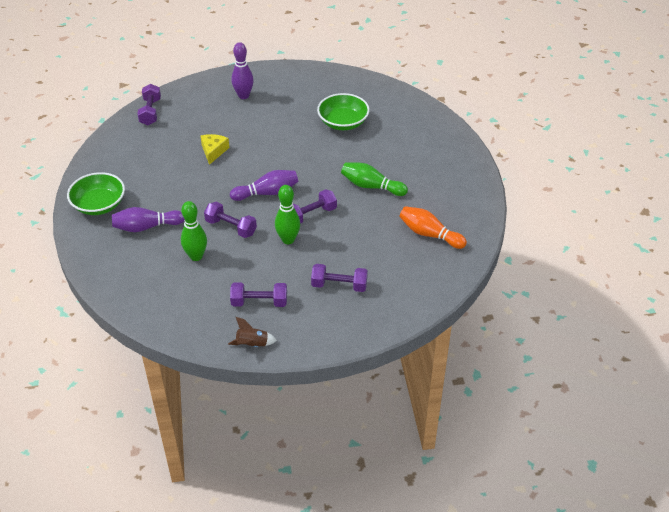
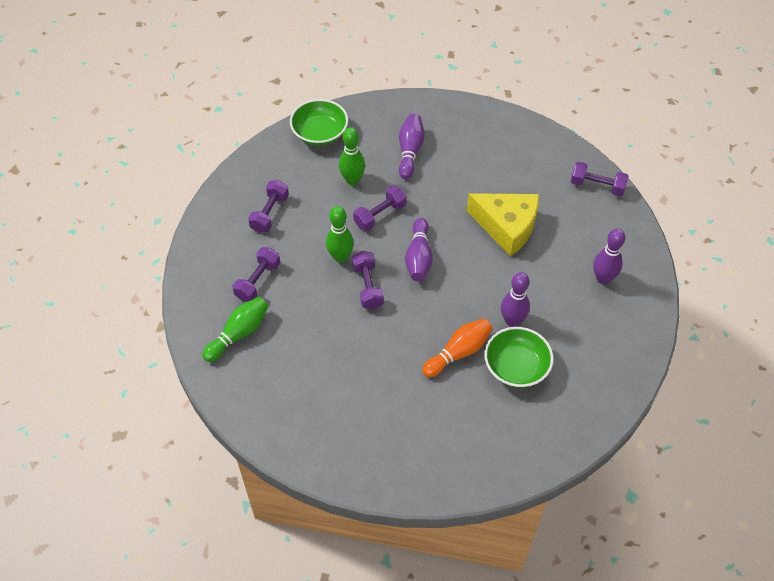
camera: 110 degrees right, 10 degrees up
(99, 205) = (457, 122): green bowl -> green bowl (320, 133)
(213, 151) = (506, 227): yellow cheese -> yellow cheese, size x1.91
(252, 344) = (223, 196): brown rocket -> none
(304, 131) = (512, 321): none -> purple bowling pin
(371, 186) = (389, 357): green bowling pin -> green bowling pin (239, 334)
(429, 234) = (288, 387): orange bowling pin -> orange bowling pin (458, 352)

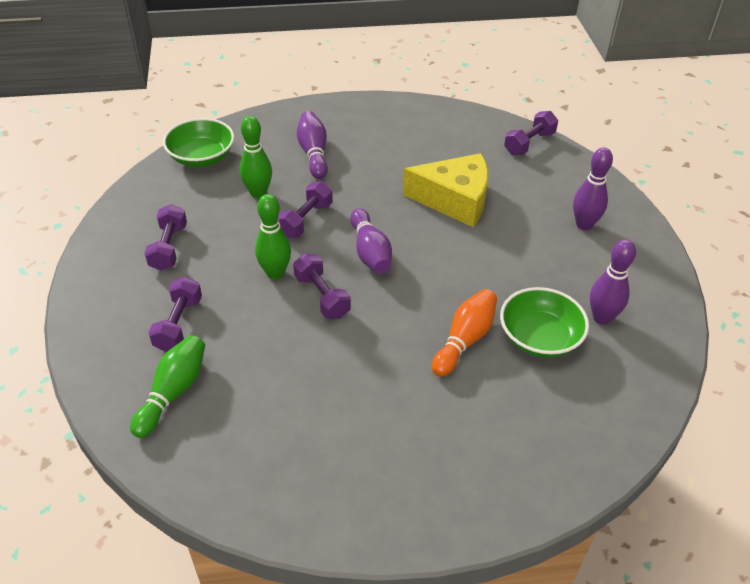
camera: 20 degrees left, 10 degrees down
(512, 321) = (509, 290): purple bowling pin -> purple bowling pin (601, 318)
(597, 186) = (529, 143): purple dumbbell -> purple dumbbell turned 45 degrees counterclockwise

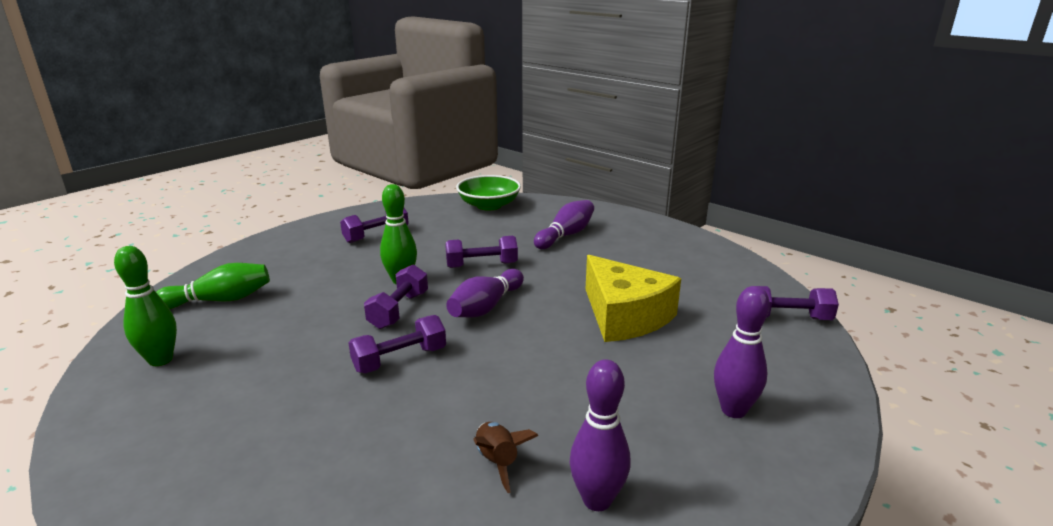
camera: 50 degrees right, 20 degrees down
(179, 324) = (298, 271): purple dumbbell -> purple dumbbell (400, 359)
(258, 193) = (483, 237): green bowling pin -> green bowling pin (160, 360)
(464, 340) = (432, 410): orange bowling pin -> none
(539, 337) = (498, 461): green bowl -> brown rocket

